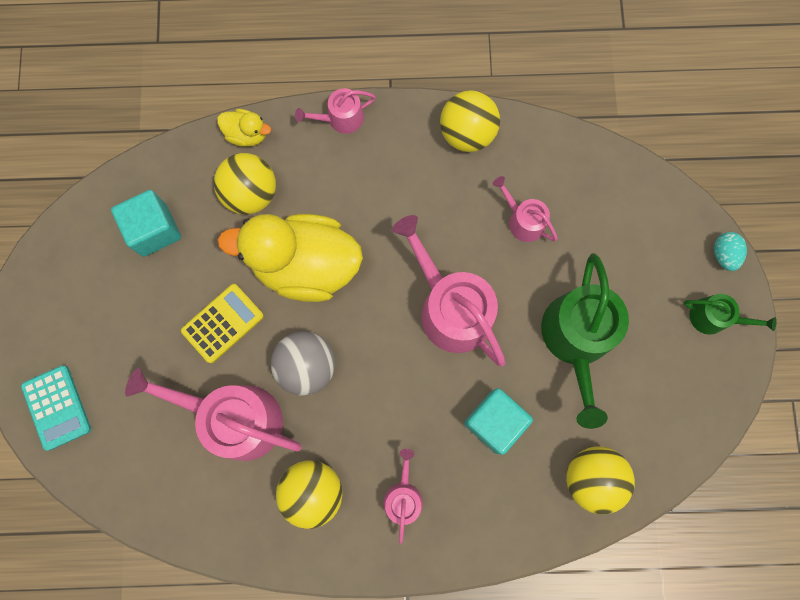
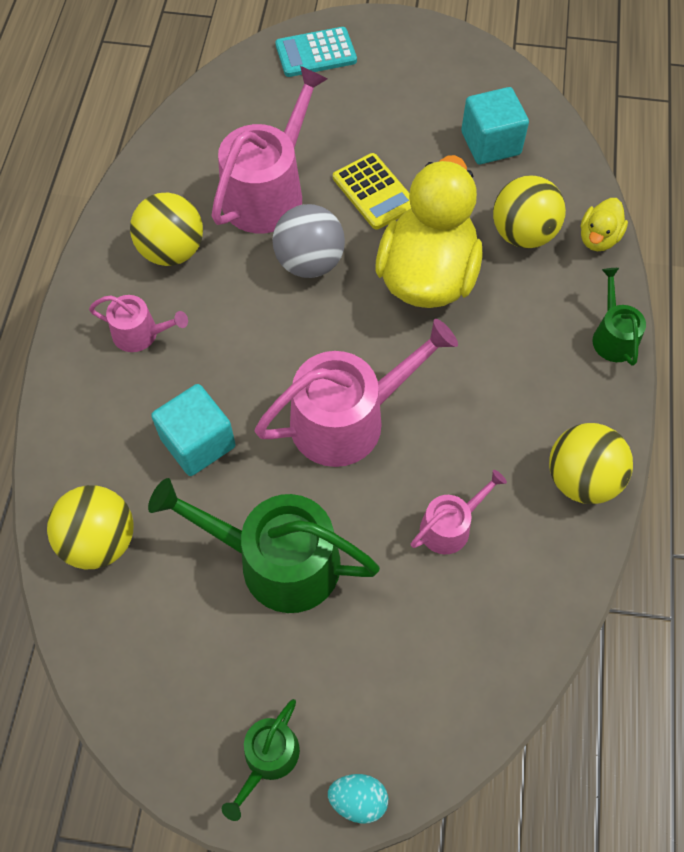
camera: 100 degrees right, 15 degrees down
(341, 118) = (613, 336): pink watering can -> green watering can

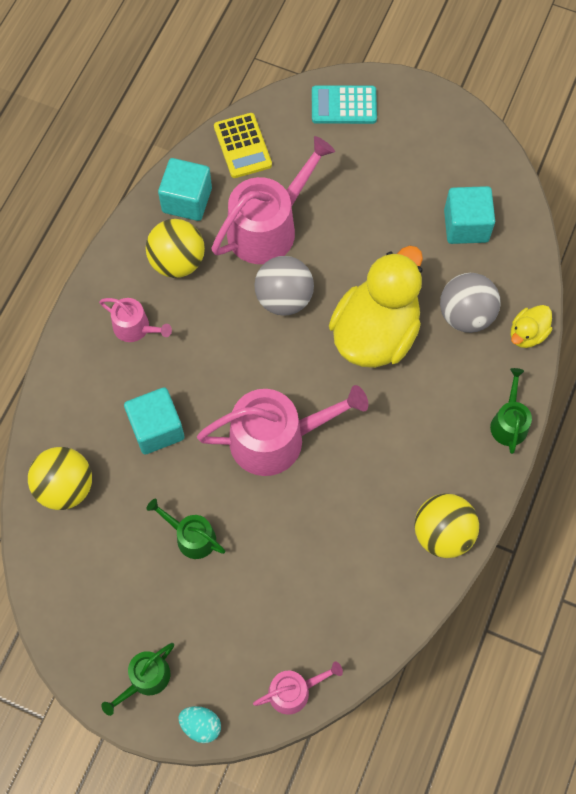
camera: 15 degrees right, 5 degrees up
(165, 184) = (187, 200): none -> turquoise cube
(277, 561) = (191, 537): green watering can -> green watering can, size x0.52
(374, 192) = (354, 248): yellow calculator -> yellow calculator (242, 146)
(450, 526) = (329, 544): pink watering can -> pink watering can (294, 691)
(523, 234) = (465, 315): yellow ball -> grey ball

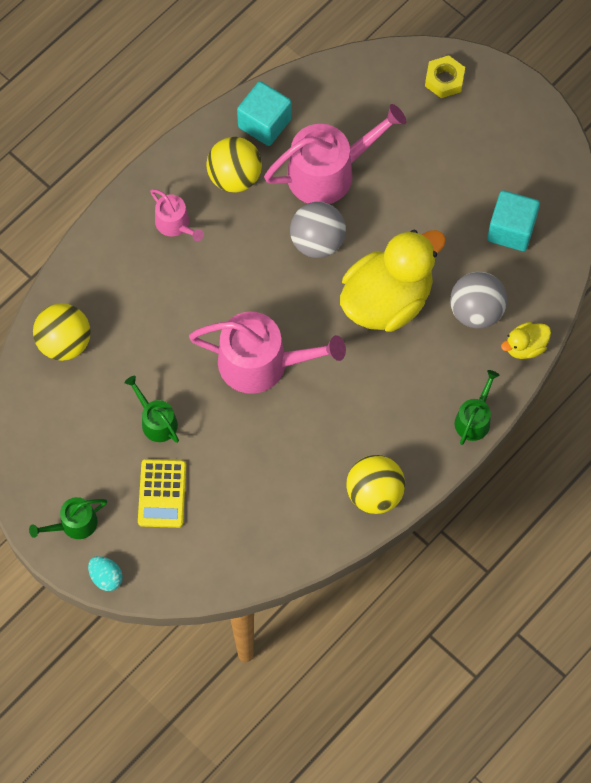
camera: 20 degrees right, 0 degrees up
(157, 428) = (161, 319): turquoise cube -> none
(242, 146) = (335, 88): yellow calculator -> yellow calculator (162, 494)
(294, 691) = (194, 577): pink watering can -> none
(344, 105) = (444, 80): turquoise calculator -> yellow nut

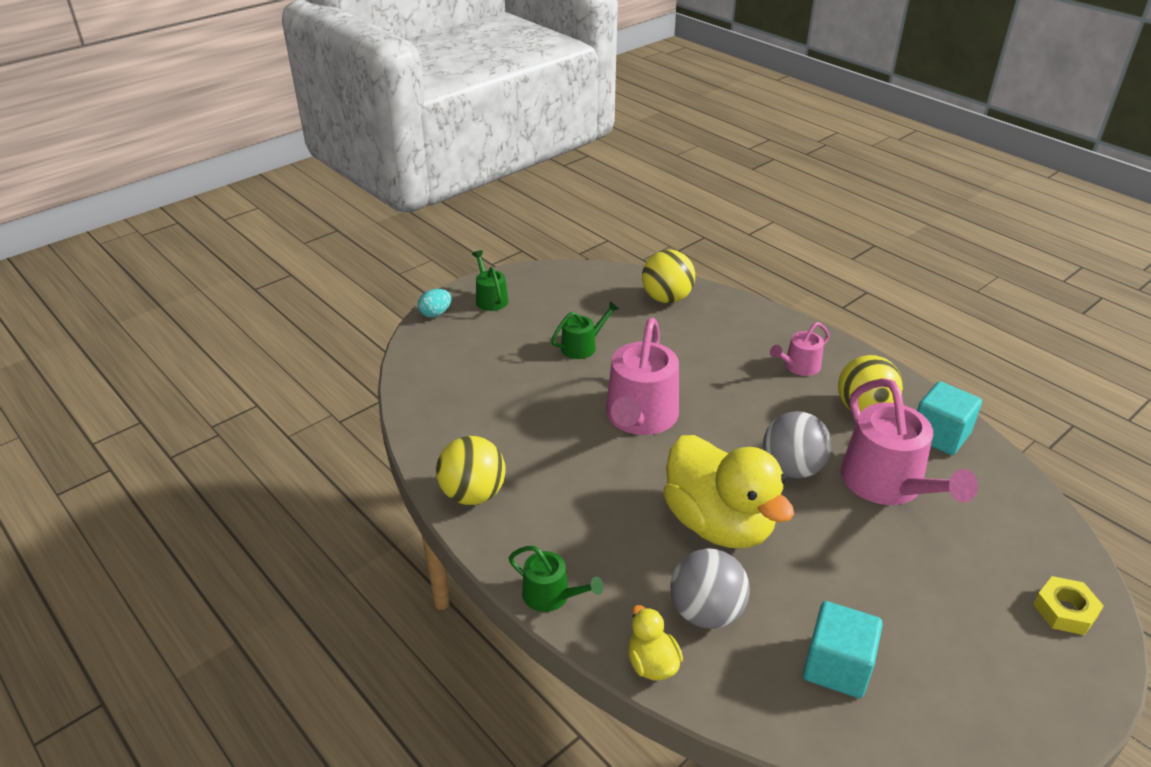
camera: 95 degrees right, 30 degrees down
(162, 494) = (507, 347): yellow calculator -> none

